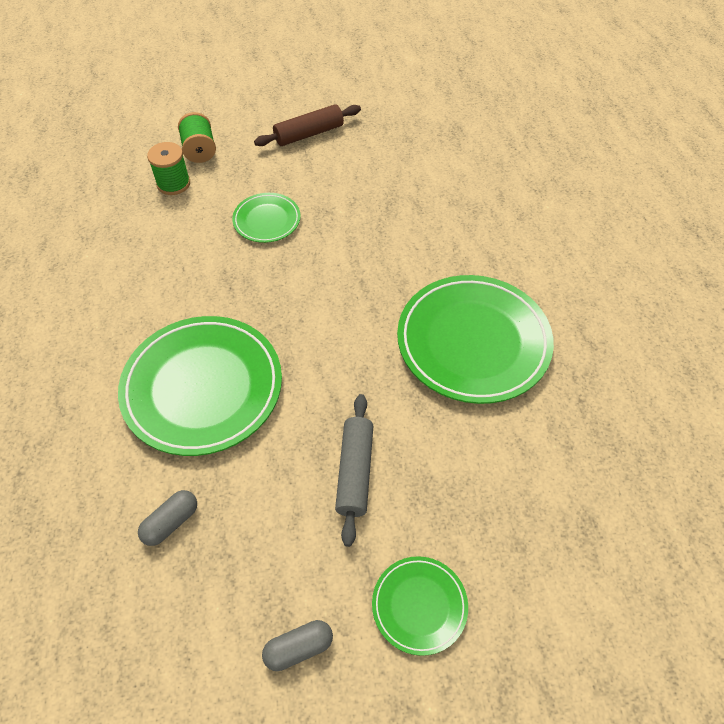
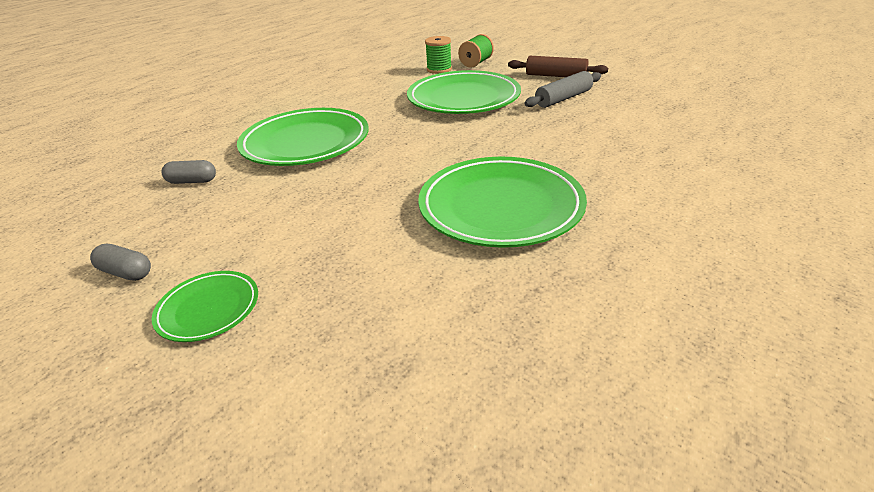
camera: 50 degrees right, 20 degrees down
(267, 220) = (463, 98): green plate -> green plate, size x2.01
(355, 472) = (305, 220): grey rolling pin -> grey rolling pin (563, 98)

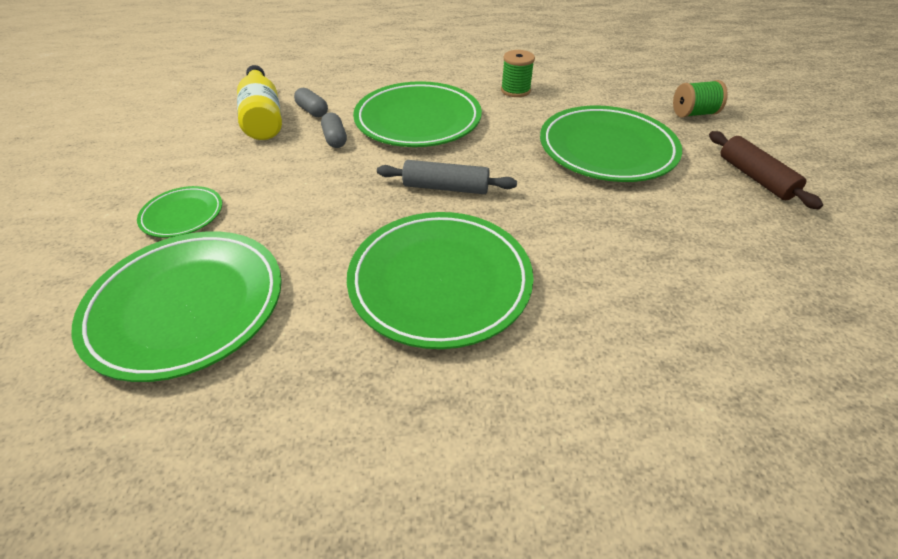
camera: 45 degrees right, 10 degrees up
(126, 272) = (194, 158): grey capsule -> grey capsule (335, 139)
(145, 209) = (263, 117): none -> yellow bottle
(352, 347) = (187, 306): none -> green plate
(439, 69) = (642, 102): green spool -> green spool (515, 90)
(563, 98) = (709, 211): grey rolling pin -> grey rolling pin (446, 187)

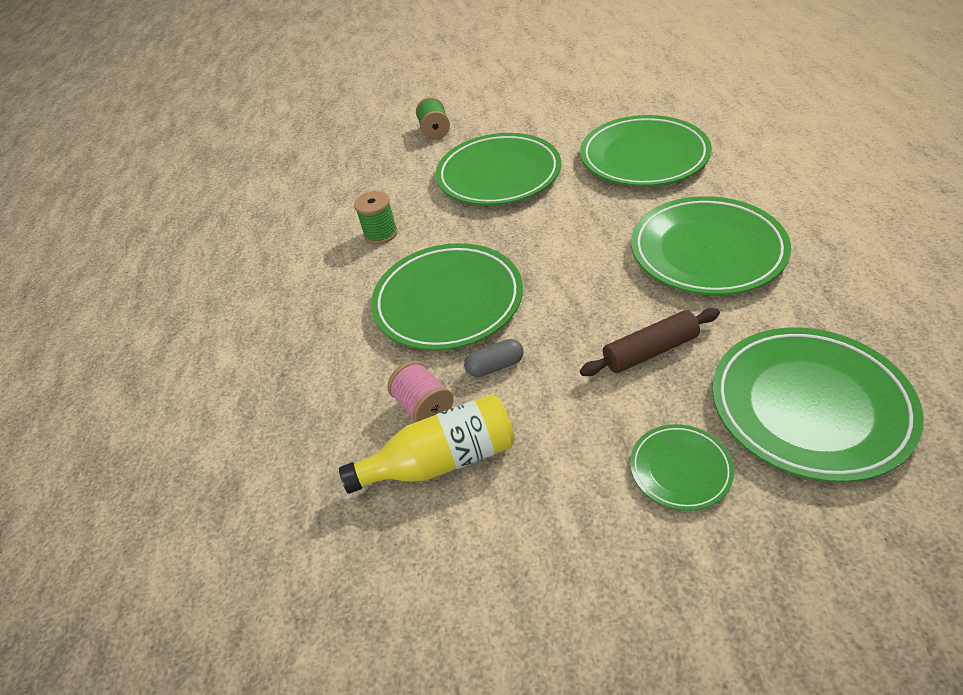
camera: 85 degrees left, 0 degrees up
(312, 111) = (424, 407): grey capsule -> pink spool
(446, 187) = (577, 263): grey rolling pin -> none
(650, 259) = (644, 157): none -> green plate
(755, 177) = (531, 111): brown rolling pin -> brown rolling pin (650, 351)

